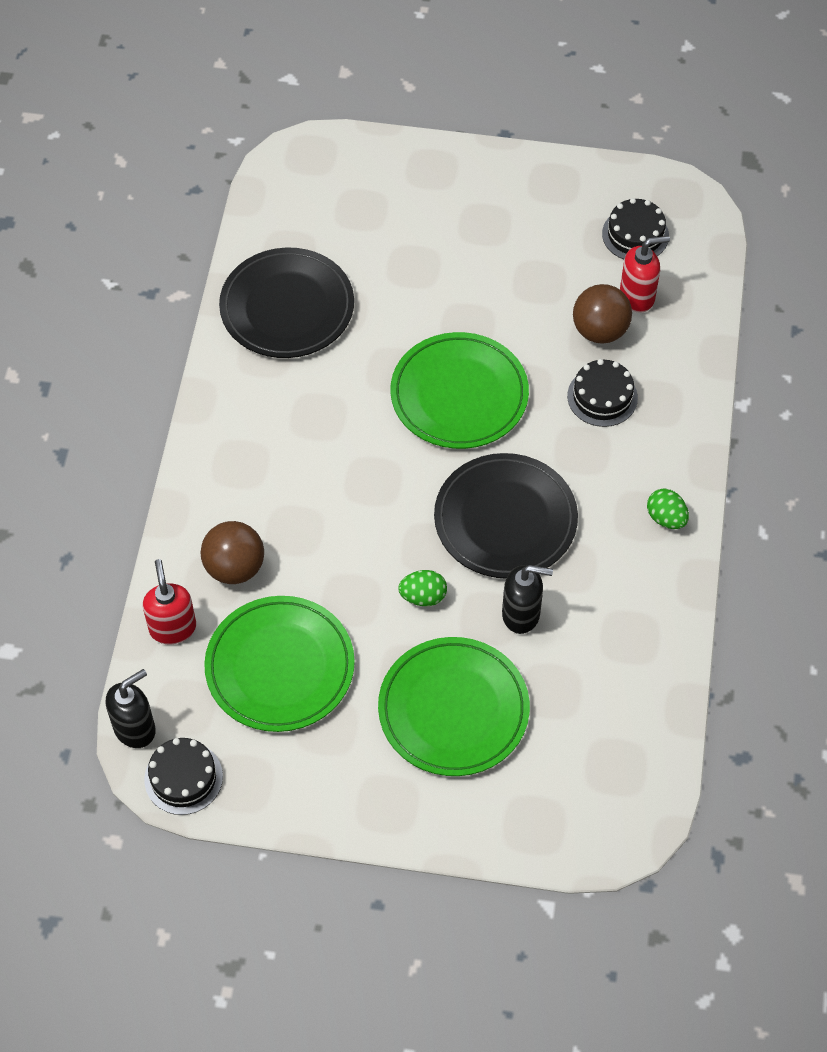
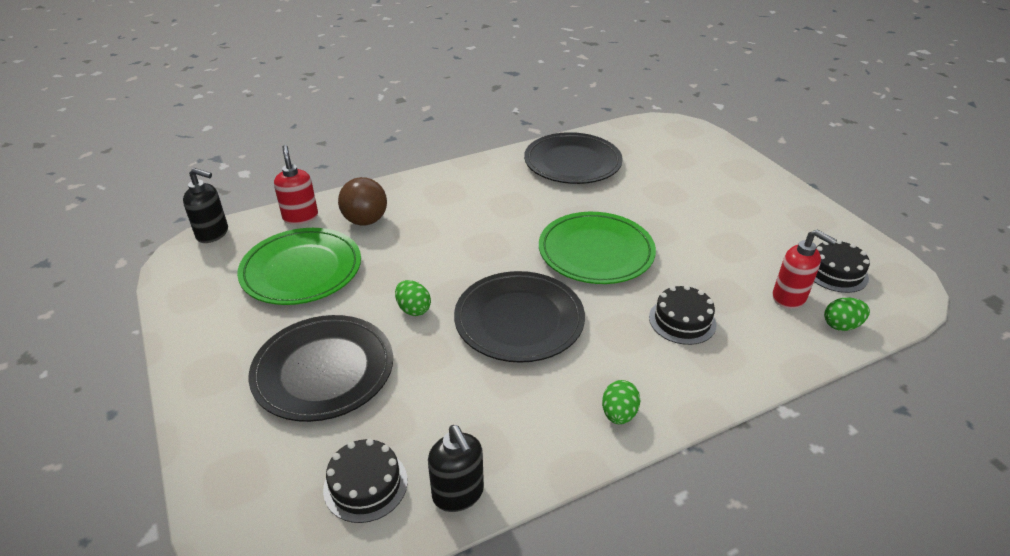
camera: 55 degrees right, 20 degrees down
(172, 628) = (300, 217): red soap dispenser -> red soap dispenser turned 60 degrees counterclockwise
(183, 778) = (184, 267): black cake -> black cake (365, 484)
(453, 709) = (323, 371): green plate -> black plate
(521, 614) = (442, 369): black soap dispenser -> black soap dispenser (458, 494)
(600, 331) = (734, 292): brown ball -> none
(694, 290) = (841, 325): none -> green egg

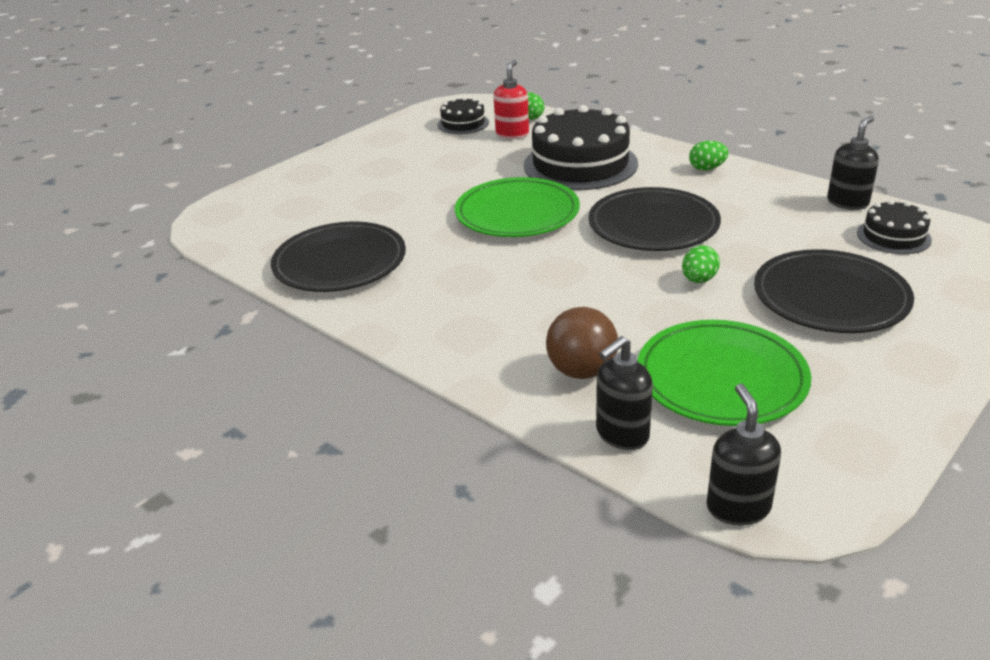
camera: 110 degrees left, 5 degrees down
(300, 217) = (621, 434): red soap dispenser -> black soap dispenser
(682, 320) = (580, 164): black cake -> black cake, size x1.97

